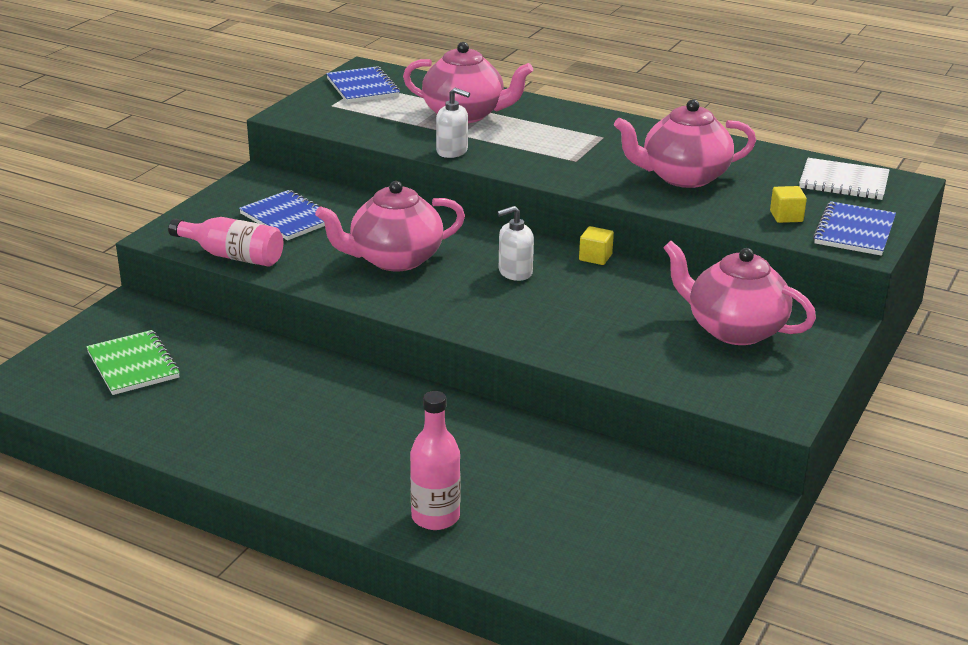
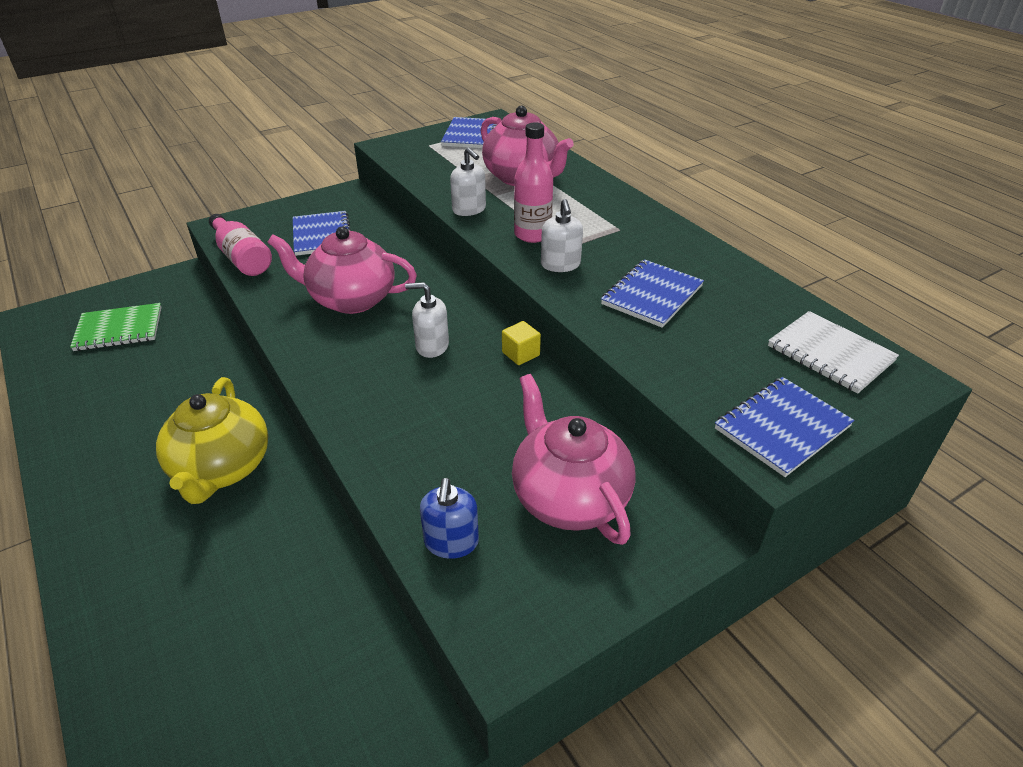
camera: 30 degrees right, 10 degrees up
(133, 365) = (119, 329): green notebook -> green notebook turned 75 degrees clockwise
(402, 425) = (222, 468): none -> yellow teapot
(435, 517) = (126, 593): pink bottle -> pink bottle (532, 234)
(587, 174) = (560, 265): none -> white soap dispenser
(683, 177) = (652, 295): pink teapot -> blue notebook
(683, 377) = (451, 542): none -> blue soap dispenser
(786, 216) = (717, 379): yellow cube -> none

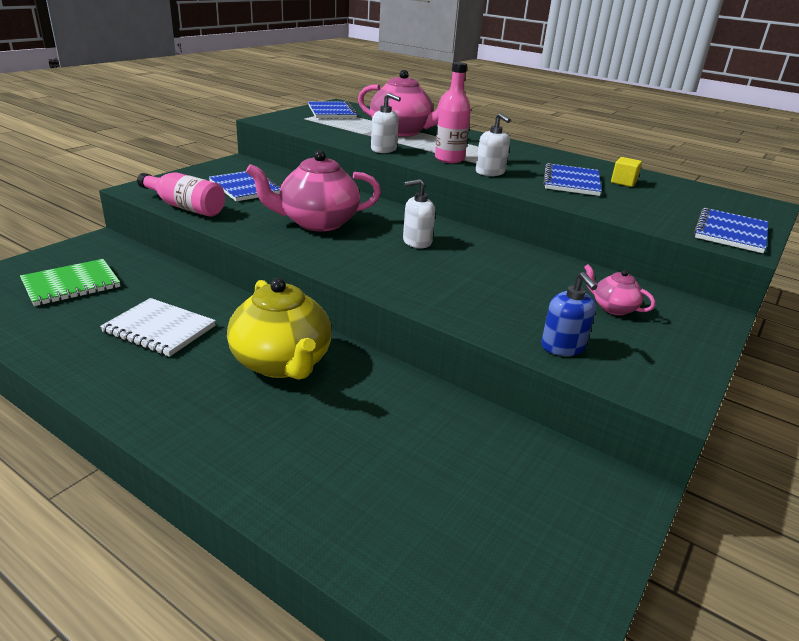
camera: 25 degrees left, 10 degrees down
(520, 354) = (489, 238): yellow cube -> yellow cube (623, 182)
(569, 497) = (613, 308): pink teapot -> pink teapot, size x0.48
(830, 354) = (711, 198): white notebook -> white notebook (159, 329)

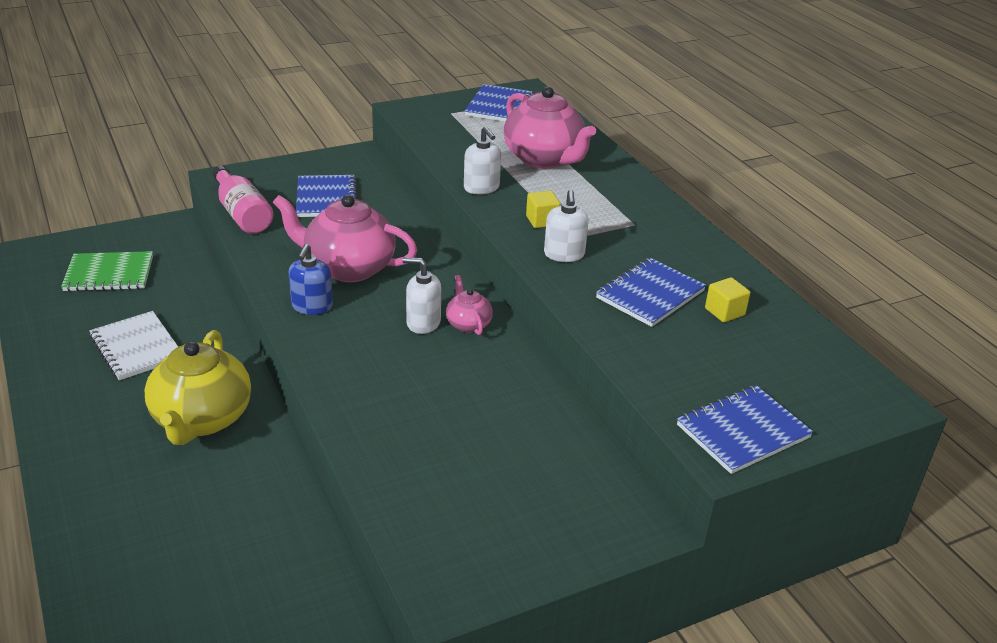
camera: 30 degrees right, 5 degrees up
(449, 159) = (542, 221): pink bottle -> yellow cube
(563, 347) = (412, 502): blue soap dispenser -> blue soap dispenser (312, 306)
(613, 308) = (531, 477): pink teapot -> pink teapot (468, 324)

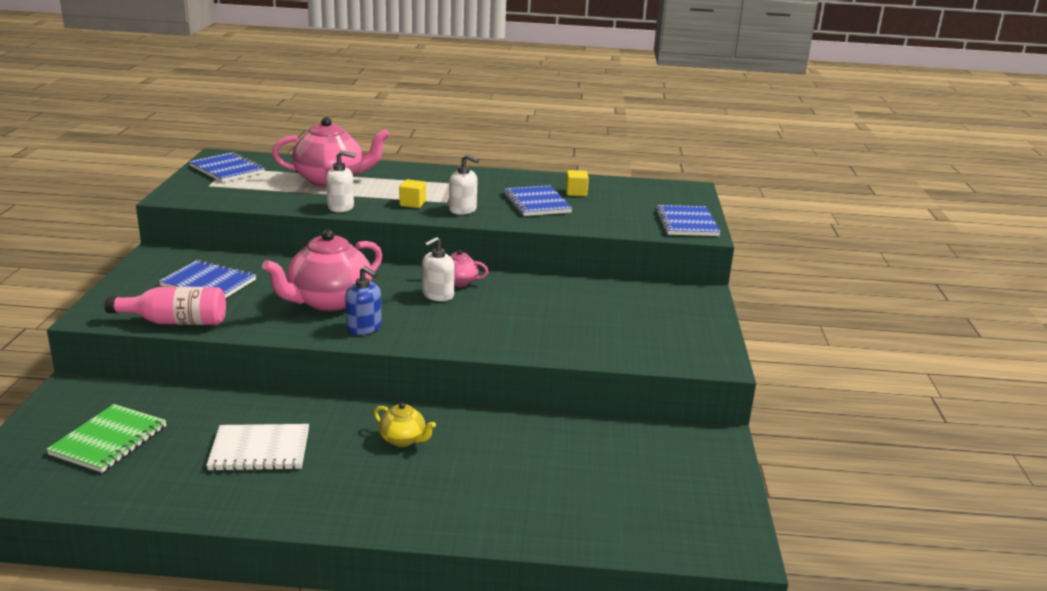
camera: 60 degrees left, 10 degrees down
(202, 419) = (403, 439): yellow teapot -> yellow teapot, size x0.48

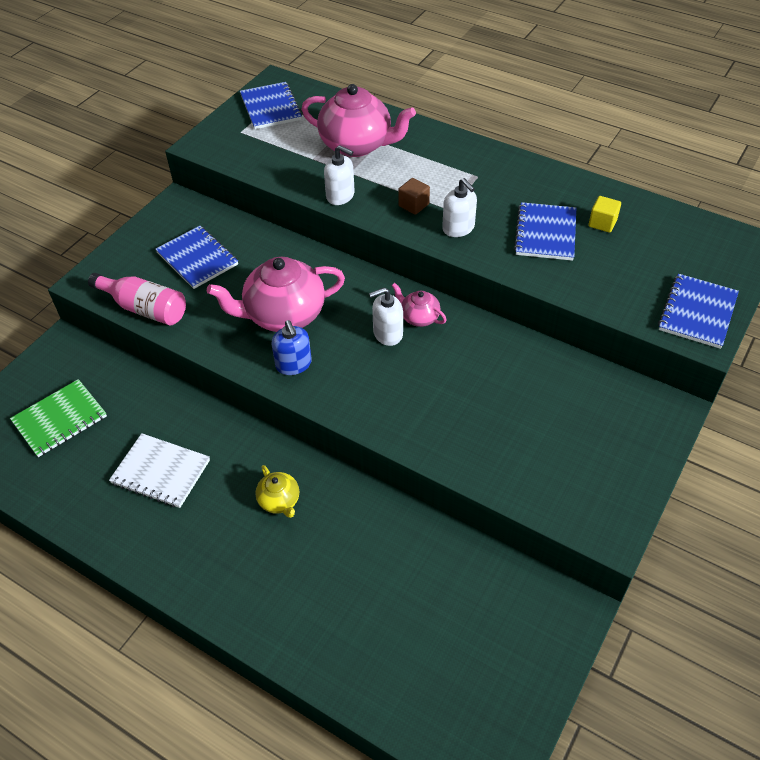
camera: 30 degrees right, 25 degrees up
(412, 203) = (413, 205): yellow cube -> brown cube

